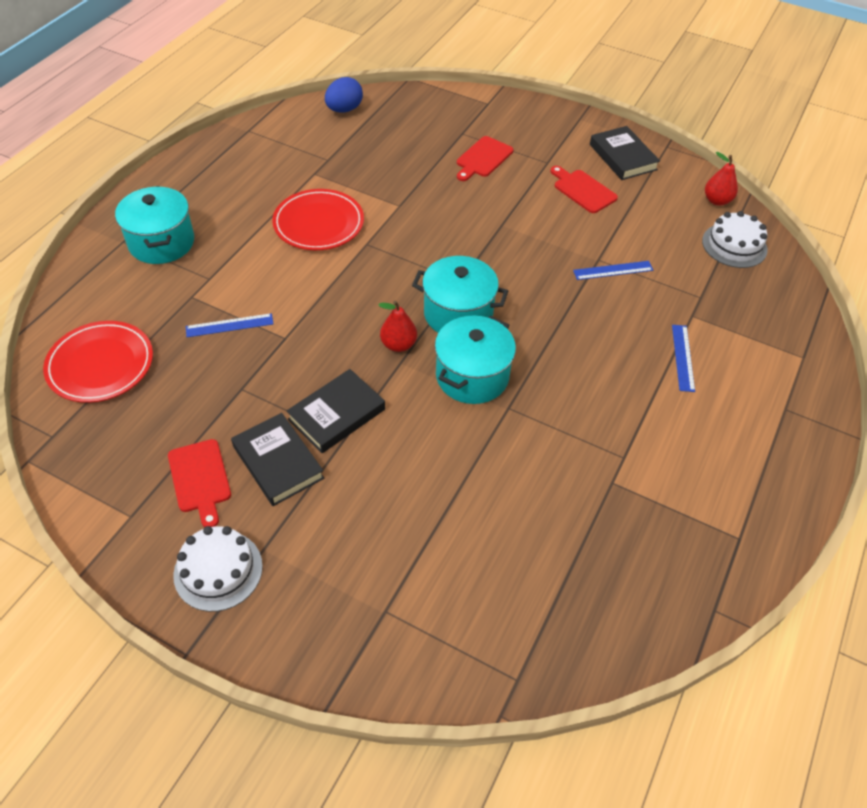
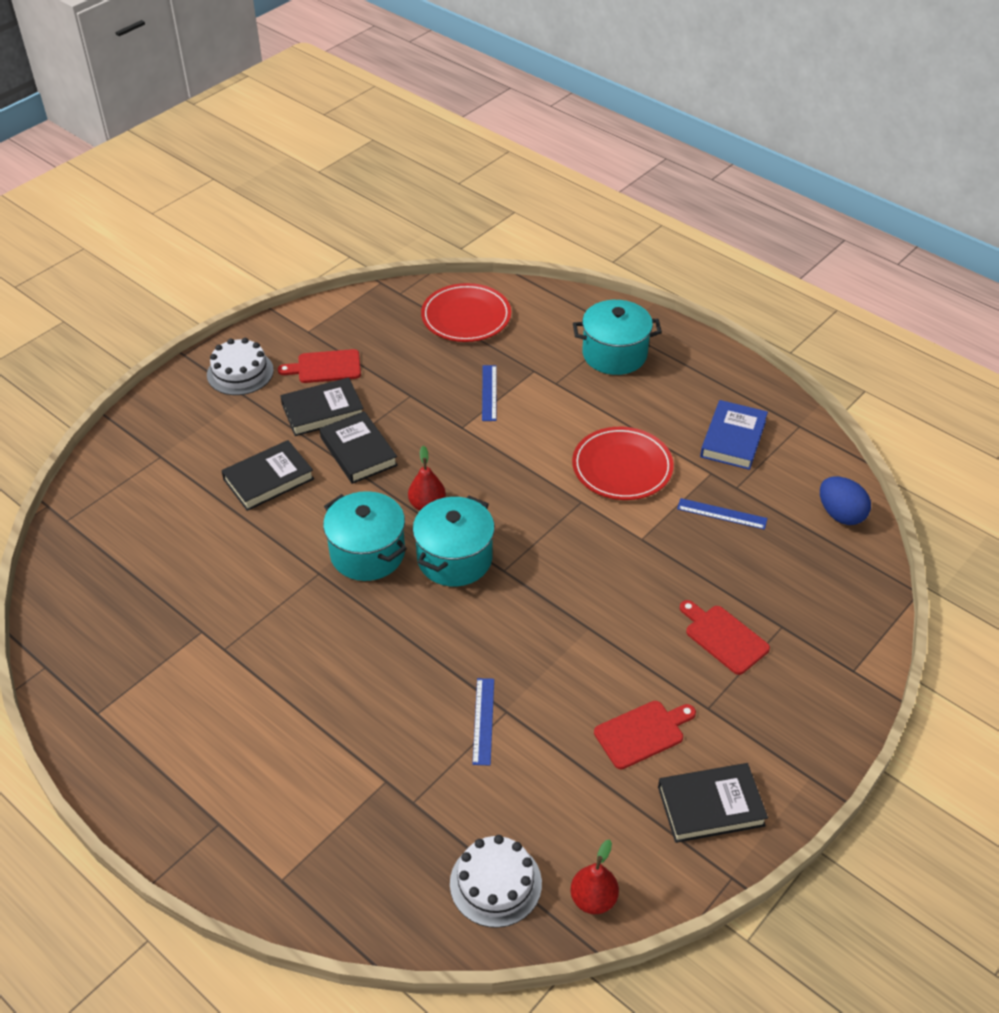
camera: 105 degrees right, 5 degrees down
(270, 164) = (733, 439): none -> blue book
(396, 485) = (268, 479): none -> black book
(683, 357) = (327, 747): blue ruler -> blue ruler (722, 514)

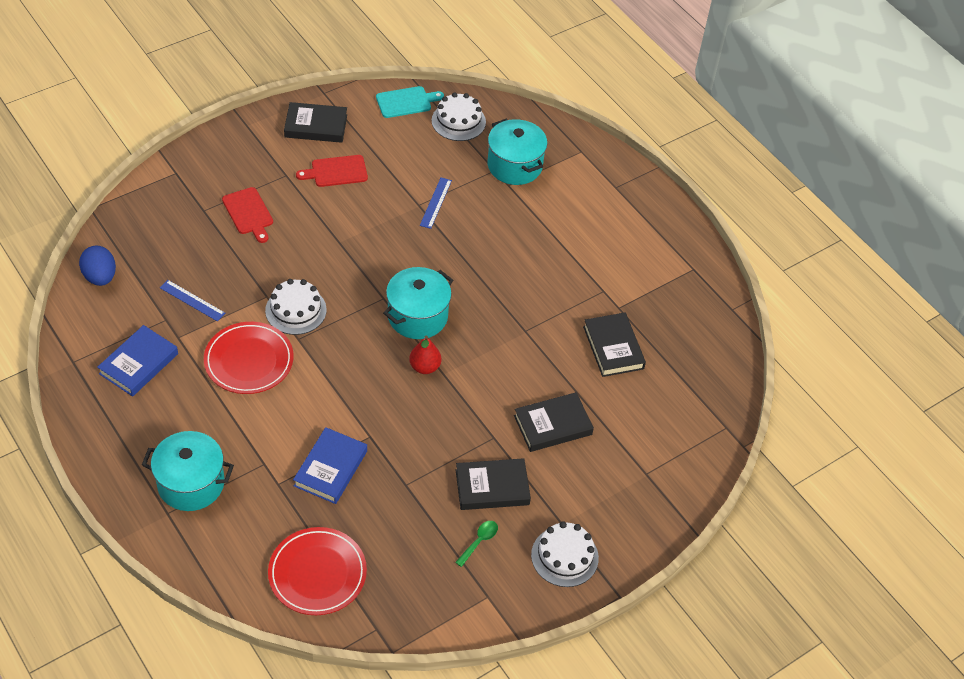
camera: 170 degrees left, 5 degrees up
(325, 367) = (479, 541): red cutting board -> green spoon
(358, 451) = (469, 434): black book -> black book (613, 347)
(367, 553) = (484, 337): turquoise pot -> turquoise pot (514, 165)
(489, 393) = (330, 468): blue ruler -> blue book
(593, 899) = (406, 102): red pear -> turquoise cutting board
(600, 531) = (296, 310): none -> white cake

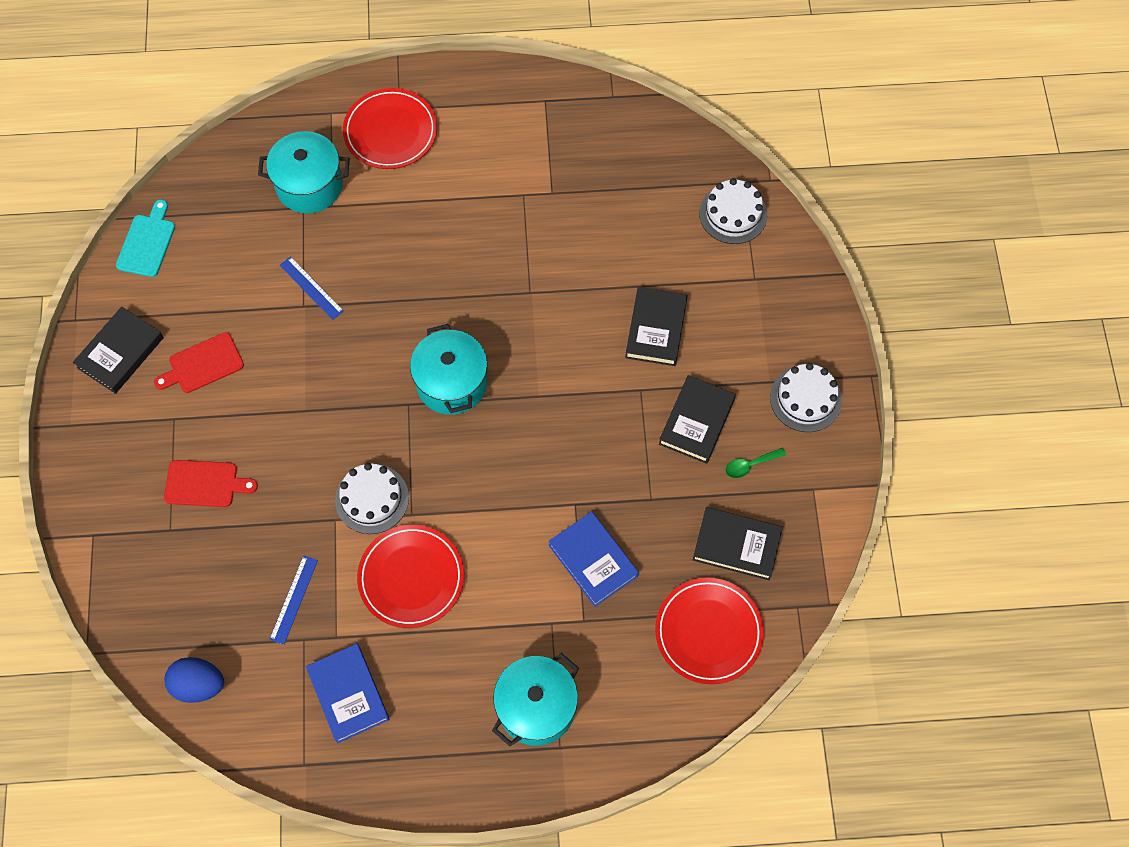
camera: 55 degrees left, 15 degrees up
(192, 300) = (293, 599): blue ruler -> blue ruler turned 45 degrees counterclockwise
(336, 171) = (202, 364): red cutting board -> red cutting board turned 45 degrees clockwise
(424, 367) = (520, 409): red pear -> none
(458, 121) = (211, 206): white cake -> white cake (733, 214)
(479, 541) = (750, 465): green spoon -> green spoon turned 90 degrees counterclockwise
(593, 191) = (390, 132): none -> red plate
(613, 347) = (596, 225): black book -> black book (736, 545)

